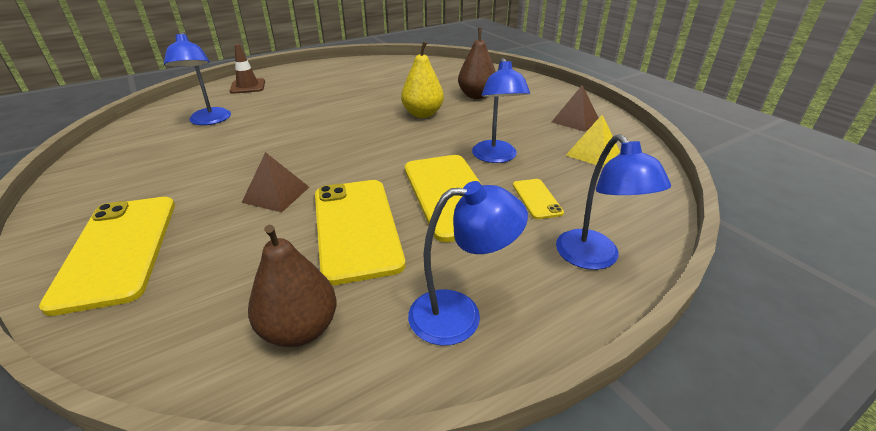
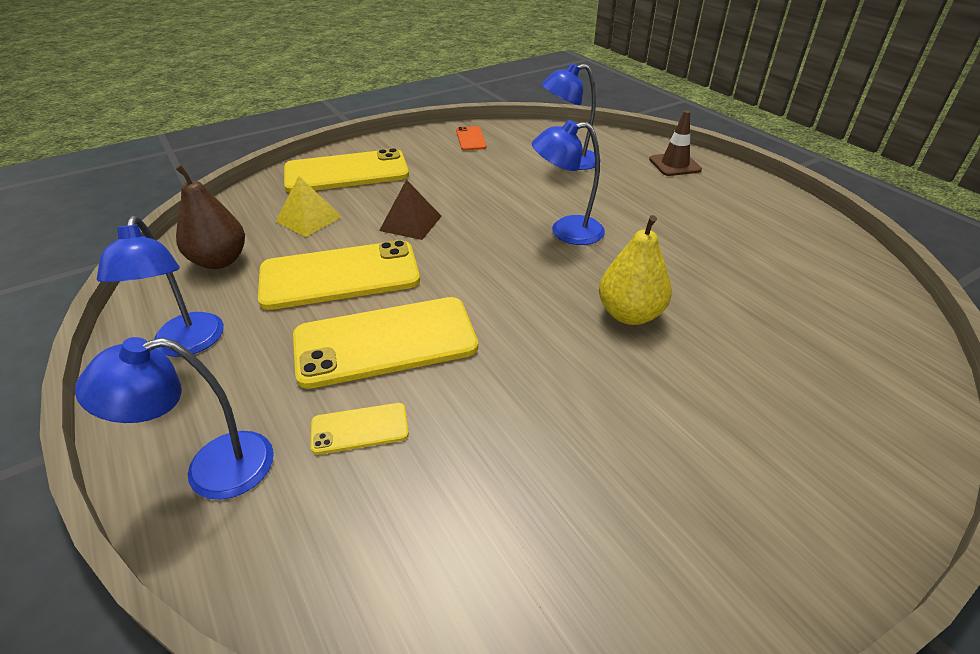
camera: 90 degrees right, 5 degrees up
(108, 166) = (471, 139): none -> orange phone
(476, 96) = (737, 383): brown pear -> none
(496, 157) = (484, 393): blue lamp -> blue lamp (566, 231)
(575, 120) = (658, 545): brown pyramid -> none
(592, 153) = (500, 542): yellow pyramid -> yellow pyramid (309, 219)

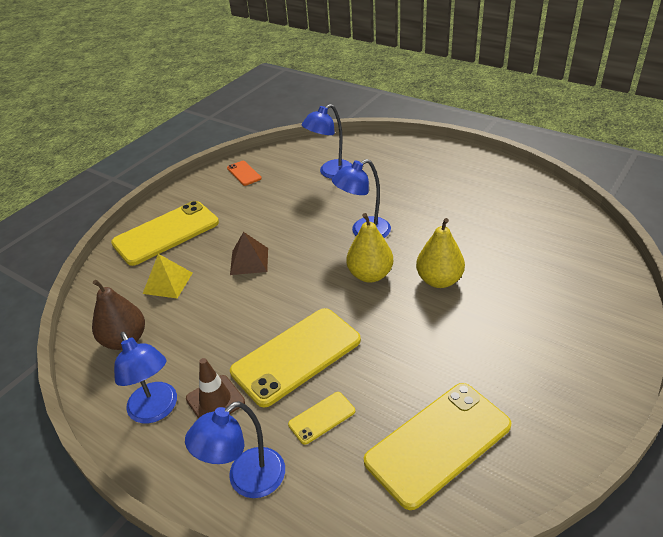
camera: 20 degrees left, 0 degrees up
(340, 275) = (228, 320): yellow phone -> yellow phone (438, 443)
(542, 280) = (370, 275): none -> yellow pear
(674, 165) = (406, 154): brown traffic cone -> brown traffic cone (215, 400)

